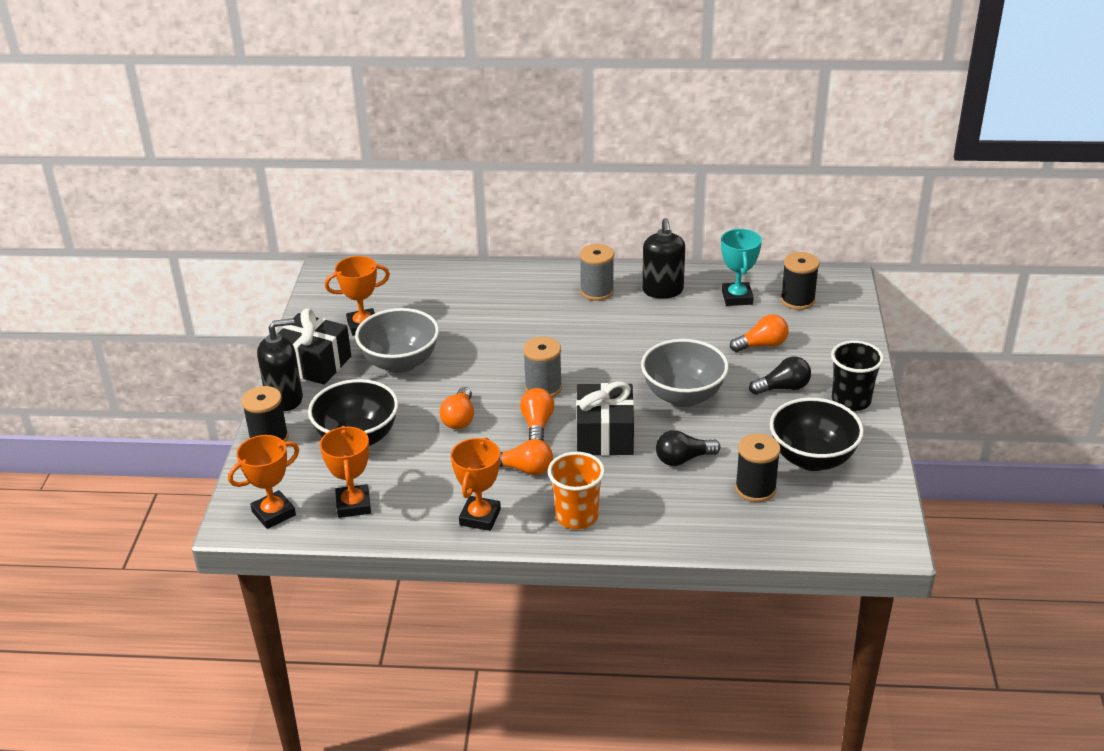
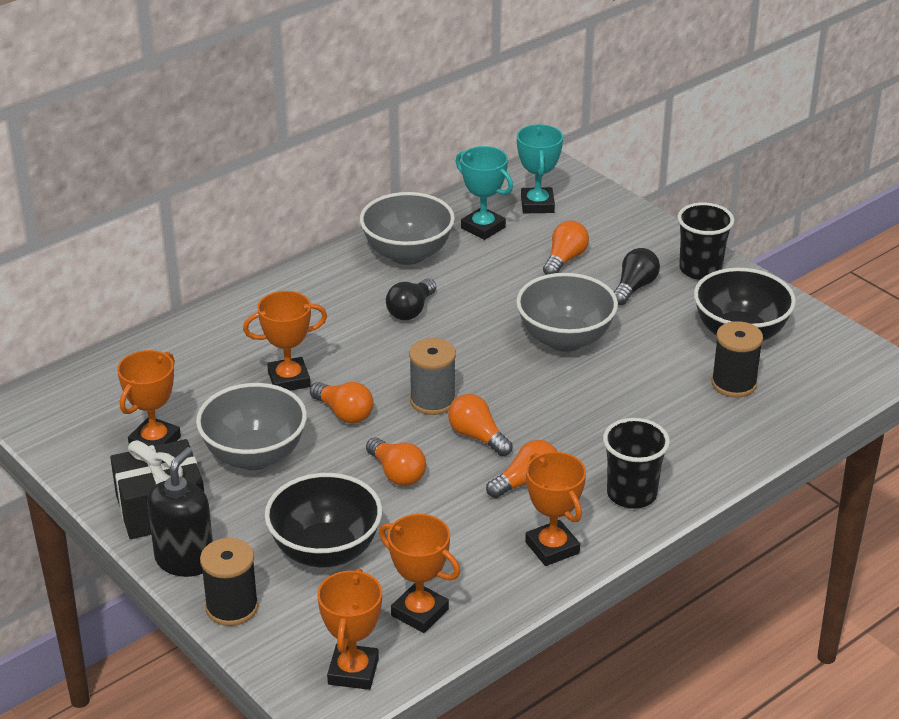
camera: 45 degrees left, 0 degrees up
(482, 330) = (289, 379): none -> orange trophy
(483, 366) = (344, 413): none -> orange light bulb
(577, 516) = (631, 494): orange cup -> black cup
(597, 291) = (347, 285): grey spool -> none
(604, 435) = (550, 411): black gift -> none
(662, 290) = (407, 254): black soap dispenser -> grey bowl
(683, 459) = (644, 393): black light bulb -> black light bulb (411, 310)
(797, 300) = (537, 205): black spool -> turquoise trophy

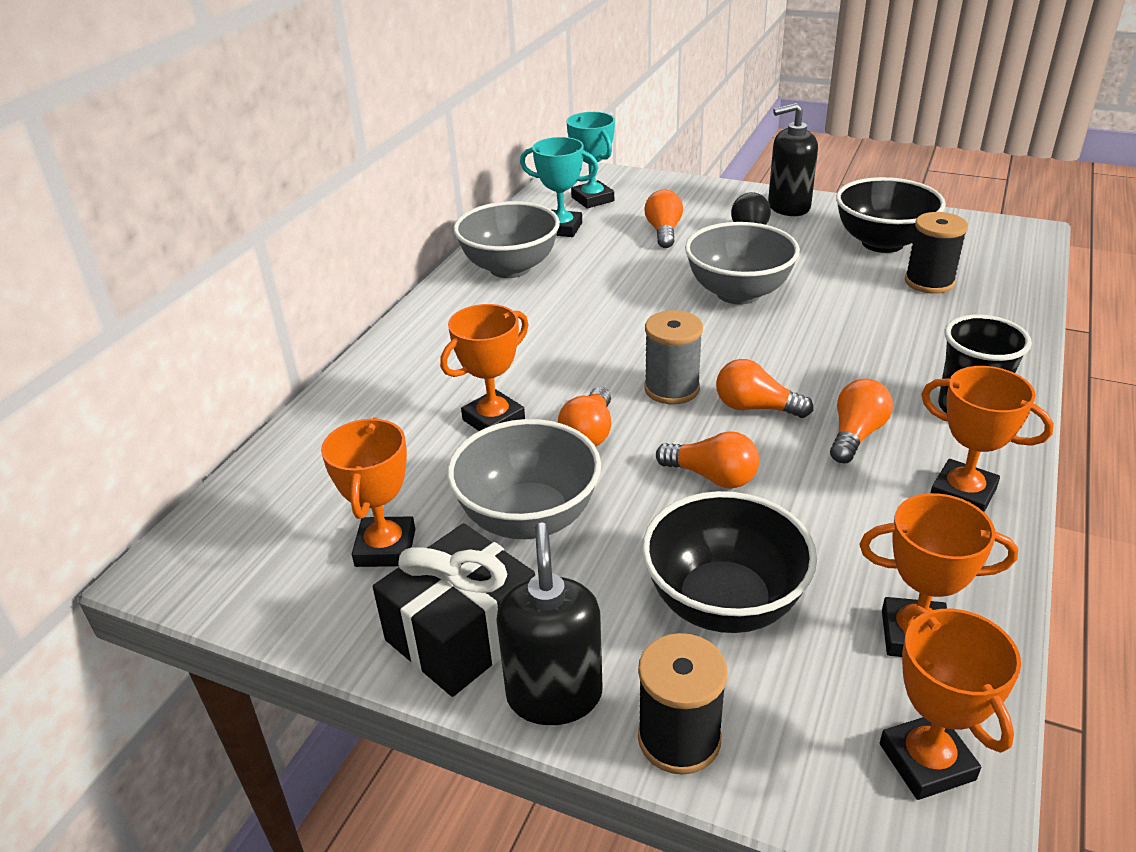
camera: 25 degrees left, 0 degrees up
(344, 413) = (589, 433): orange light bulb -> orange light bulb turned 90 degrees clockwise
(411, 310) = (562, 313): black light bulb -> none
(700, 269) = (788, 207): black cup -> black soap dispenser

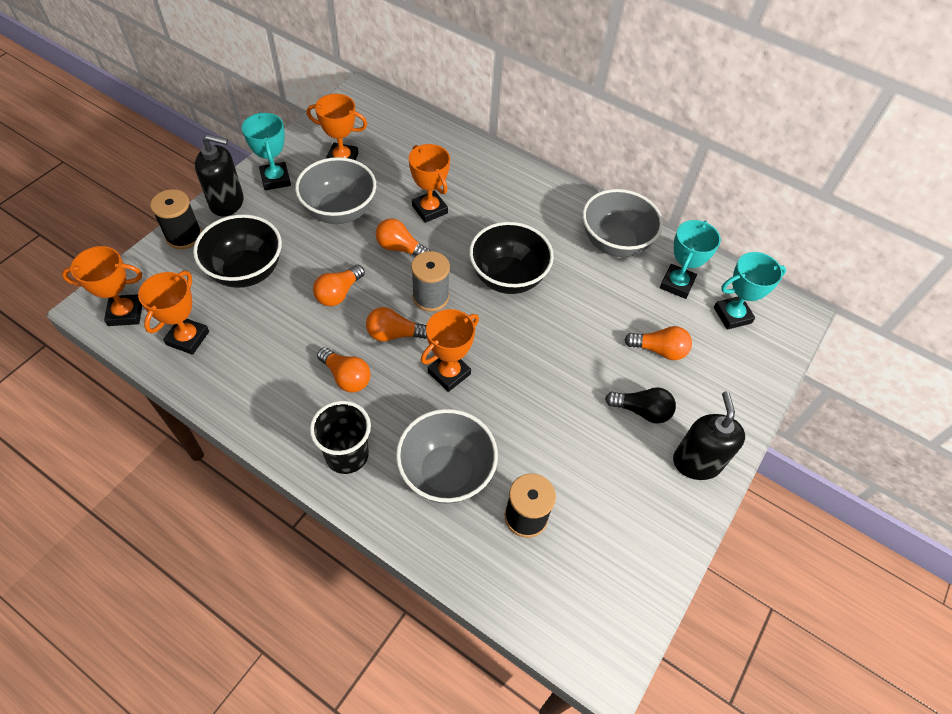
camera: 95 degrees right, 20 degrees up
(462, 633) = (275, 179): black gift -> turquoise trophy
(738, 293) = (543, 370): grey bowl -> grey bowl (446, 472)
(755, 408) = (394, 334): orange light bulb -> orange light bulb turned 120 degrees counterclockwise
(882, 243) = (606, 512): black bowl -> black bowl (508, 277)
(962, 494) = (270, 408): orange trophy -> orange trophy (449, 373)

